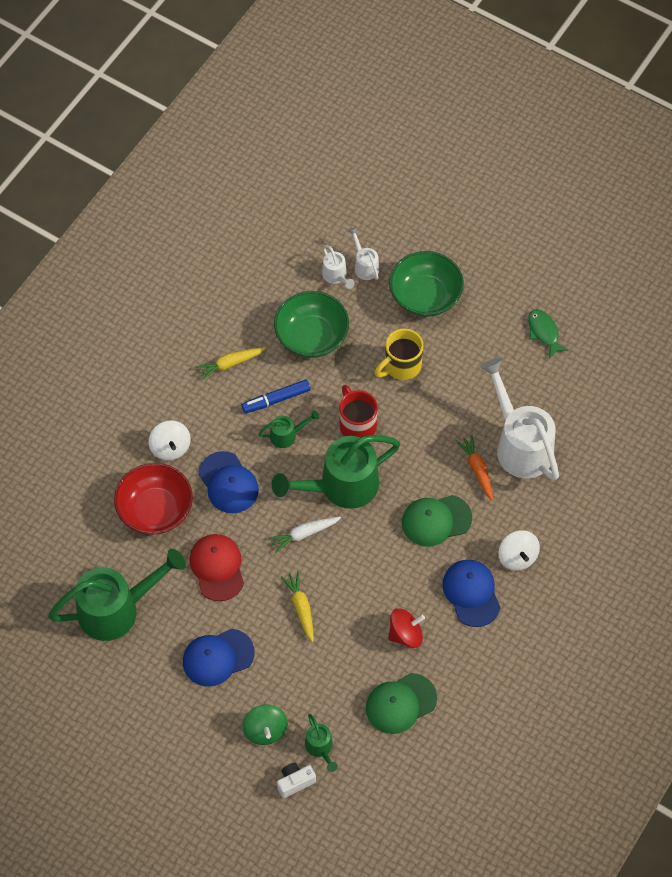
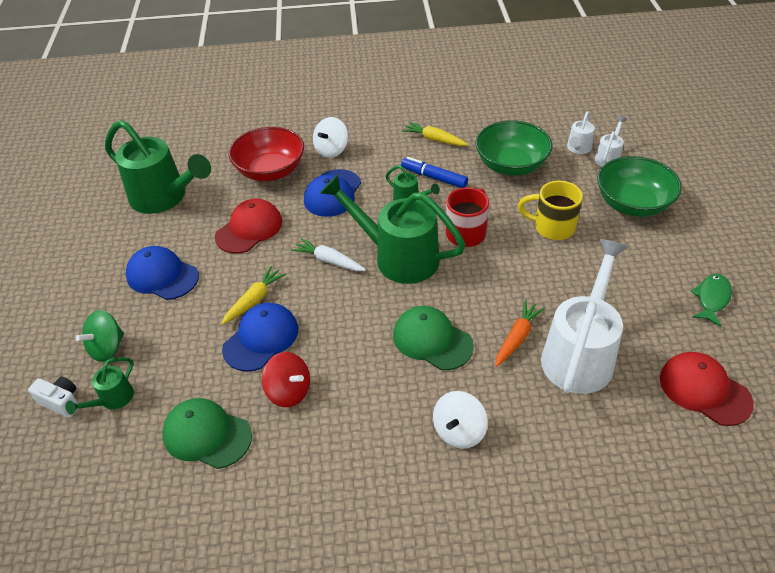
camera: 55 degrees right, 15 degrees down
(471, 593) = (381, 417): blue cap -> blue cap (261, 339)
(600, 402) = (704, 390): none -> red cap

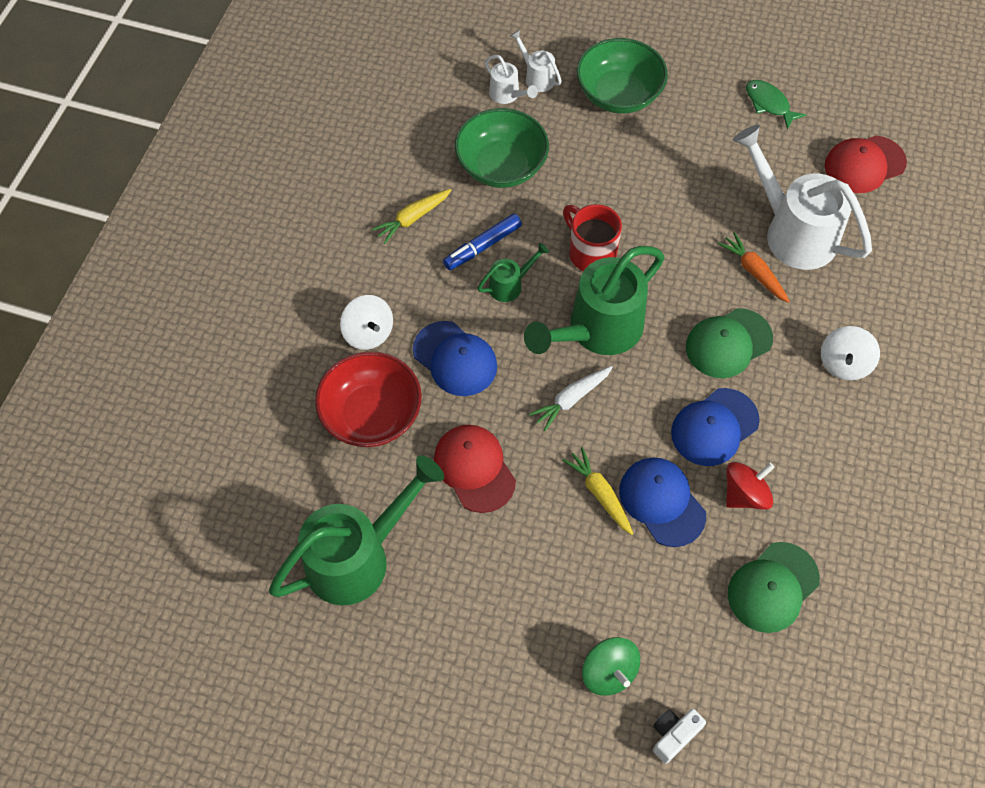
camera: 70 degrees left, 15 degrees up
(112, 399) = (690, 677): green watering can -> none
(162, 276) = (512, 587): blue cap -> blue cap (714, 427)
(459, 431) = (844, 363): white spinning top -> white spinning top turned 60 degrees clockwise
(552, 227) = (619, 175): yellow mug -> none

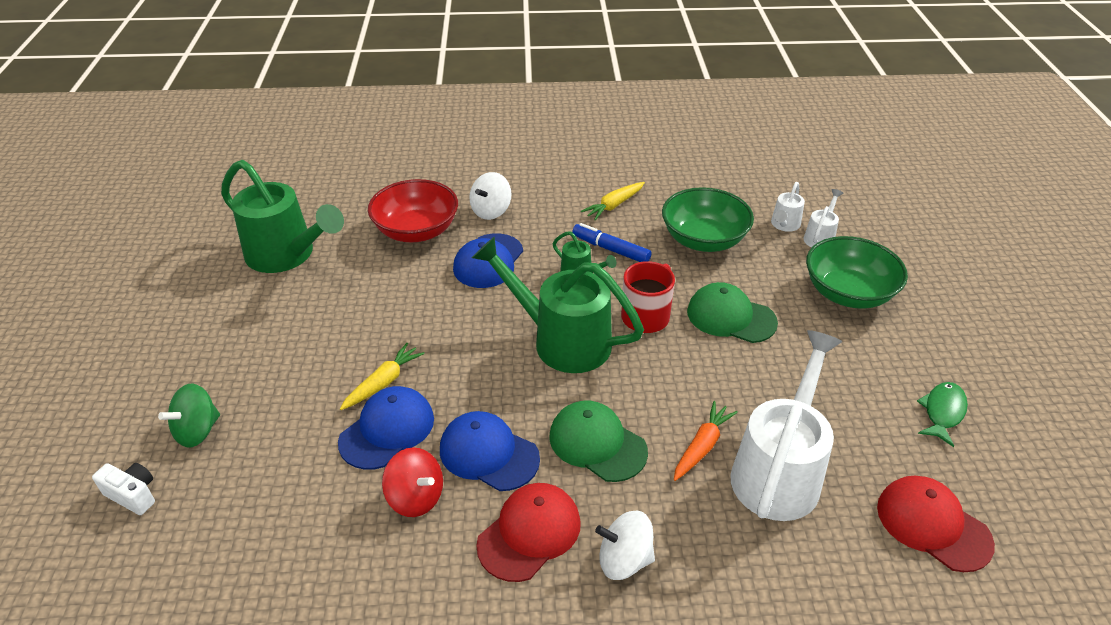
camera: 70 degrees right, 20 degrees down
(412, 219) = (613, 205): yellow carrot -> yellow carrot turned 75 degrees counterclockwise
(474, 468) = (385, 297): red cap -> red cap (529, 533)
(571, 399) = (477, 340): white carrot -> none
(772, 587) = (308, 546): green cap -> green cap (730, 317)

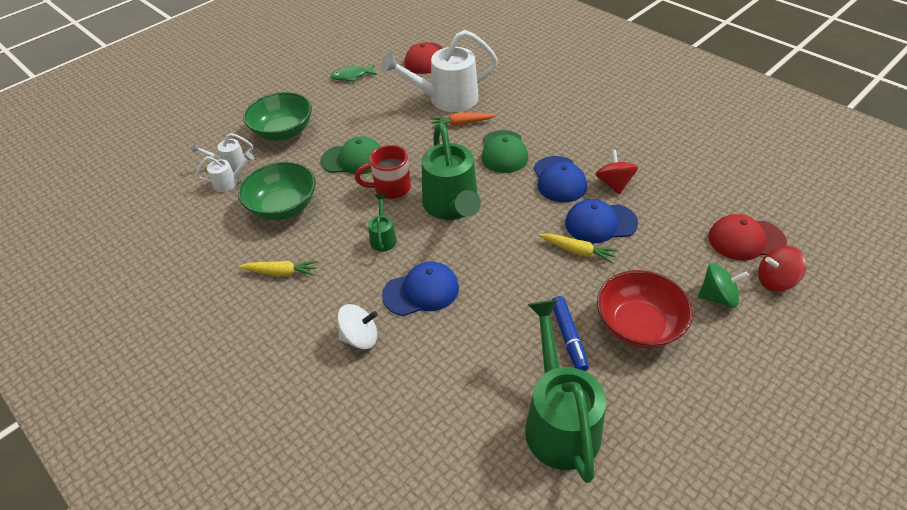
camera: 130 degrees left, 5 degrees up
(133, 495) = (775, 281): white camera -> red spinning top
(383, 382) = (578, 251): yellow carrot -> yellow carrot turned 150 degrees counterclockwise
(416, 231) = (435, 363): red bowl -> red bowl (638, 325)
(529, 533) = (576, 141): red cap -> red cap (746, 239)
(610, 249) = (339, 241): blue marker -> blue marker (568, 337)
(624, 560) = (548, 113): white spinning top -> none
(730, 317) = (353, 159): green cap -> green cap turned 75 degrees counterclockwise

